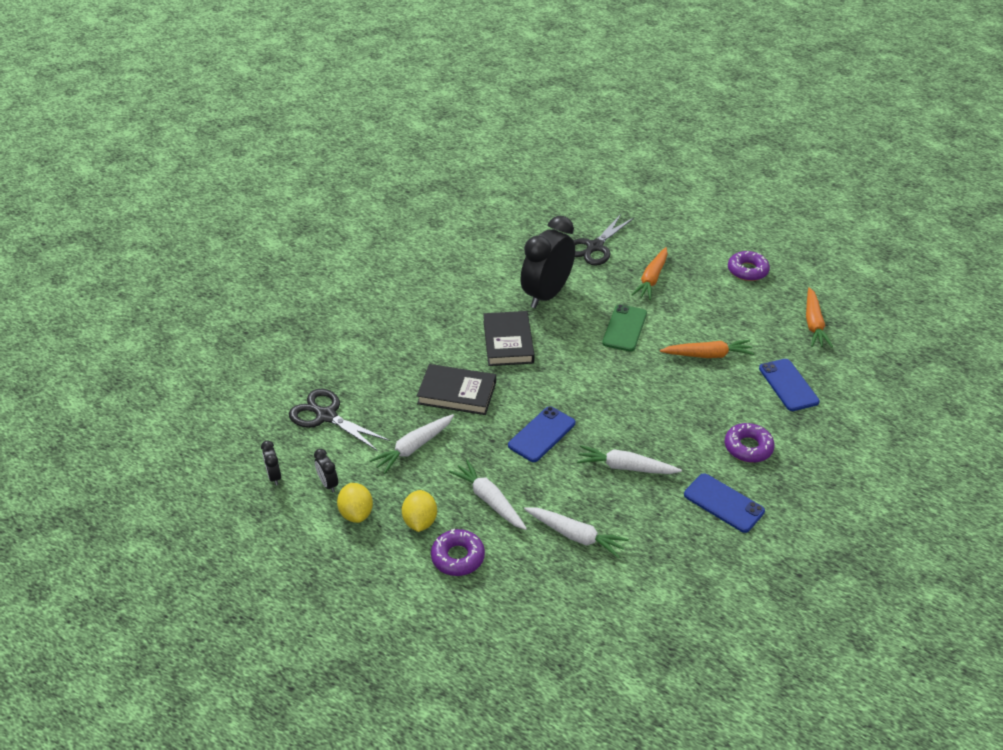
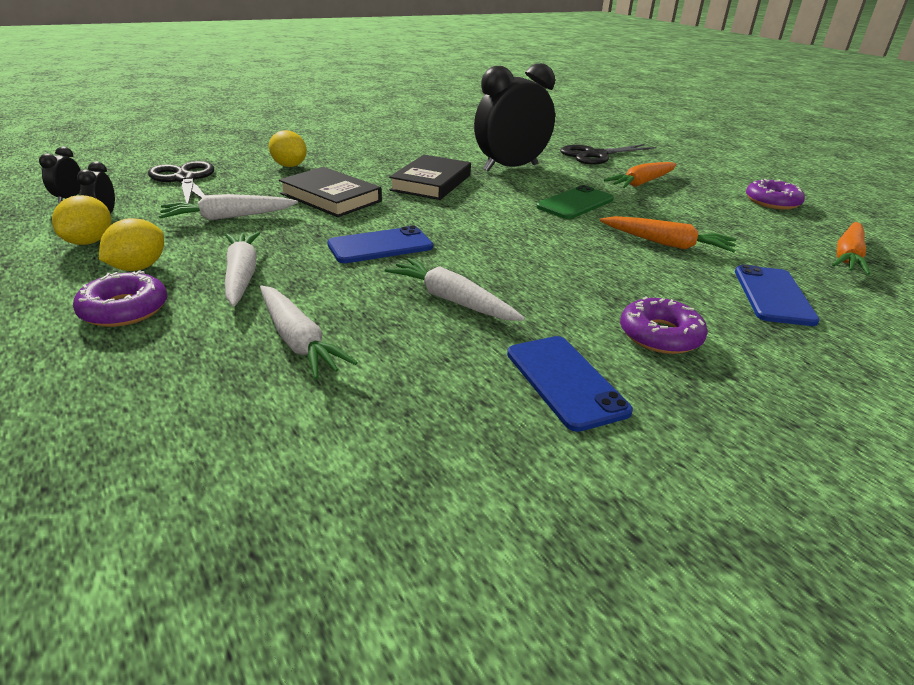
camera: 25 degrees right, 10 degrees down
(382, 362) = (289, 166): none -> yellow lemon

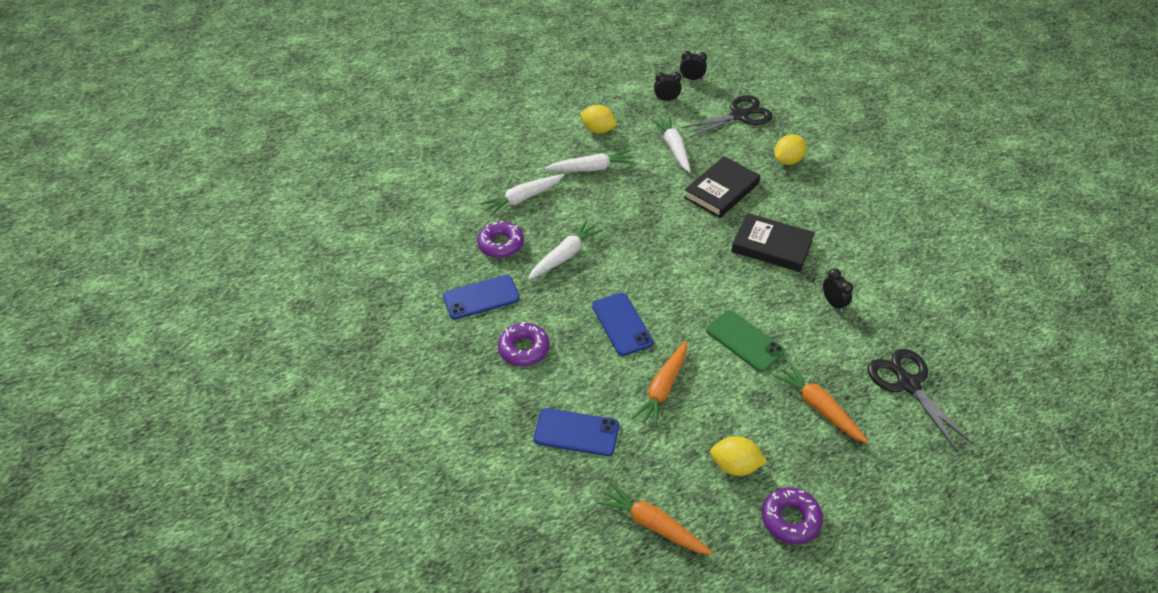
camera: 95 degrees right, 15 degrees up
(89, 242) = (629, 104): yellow lemon -> yellow lemon (735, 466)
(124, 309) = (553, 137): purple donut -> purple donut (501, 244)
(380, 246) = (638, 222): blue phone -> blue phone (622, 324)
(510, 168) = (833, 303): black clock -> black clock, size x0.41

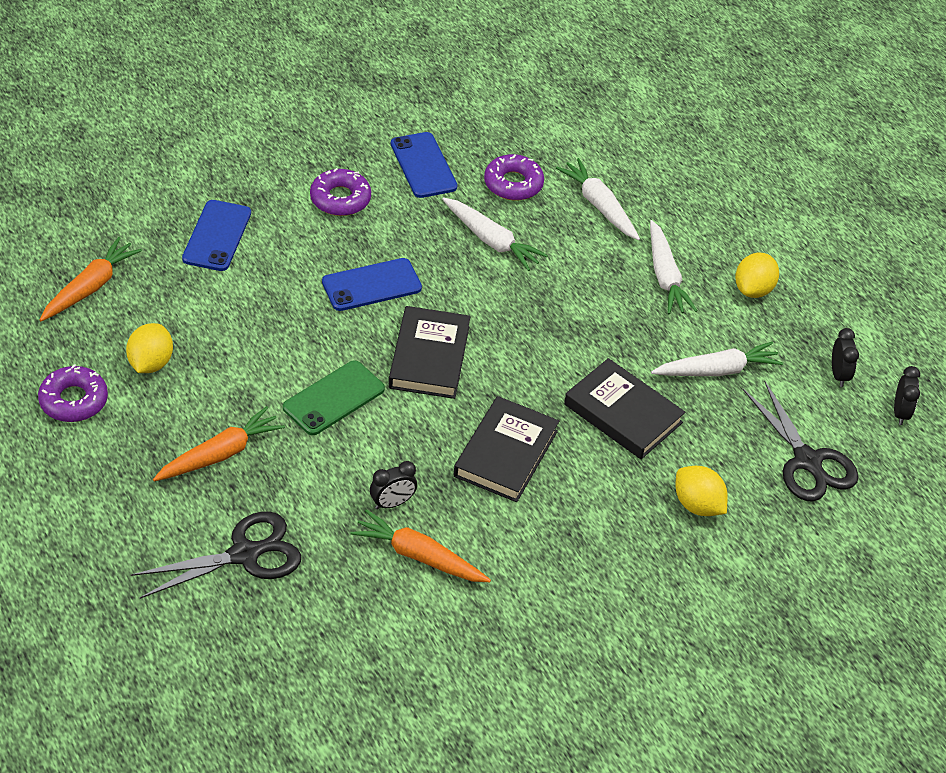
camera: 85 degrees right, 0 degrees up
(663, 388) = (268, 313): orange carrot -> orange carrot (419, 556)
(691, 288) = (429, 357): none -> black book

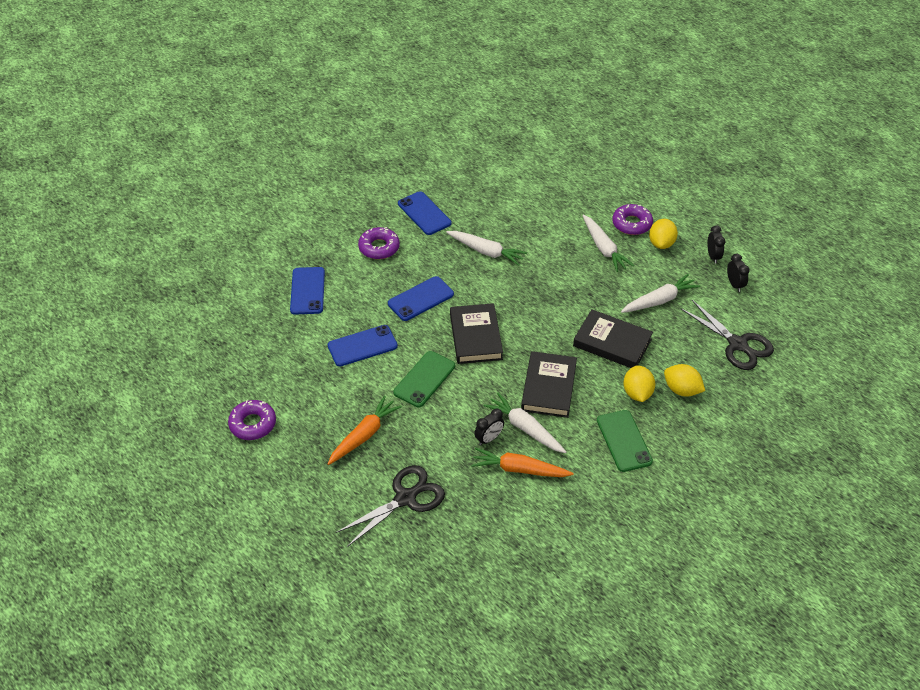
camera: 10 degrees left, 0 degrees up
(90, 287) = (236, 345): orange carrot -> none
(150, 363) = (295, 386): yellow lemon -> yellow lemon (637, 393)
(264, 331) = (362, 346): none -> blue phone
(513, 184) = (486, 212): purple donut -> purple donut (632, 224)
(584, 555) = (624, 441): none -> green phone
(599, 206) = (545, 213): white carrot -> white carrot (525, 428)
(900, 413) = (781, 299): black clock -> black clock (713, 256)

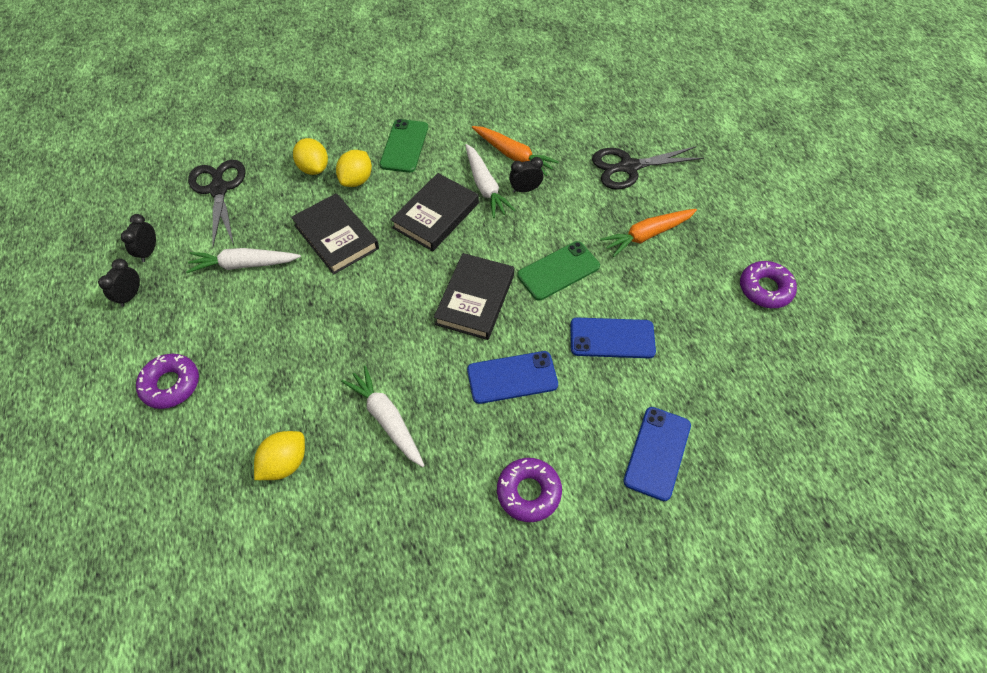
camera: 155 degrees left, 10 degrees up
(424, 213) = (430, 535): blue phone -> none
(604, 248) = (239, 360): white carrot -> none
(661, 243) = (167, 338): yellow lemon -> yellow lemon (285, 463)

